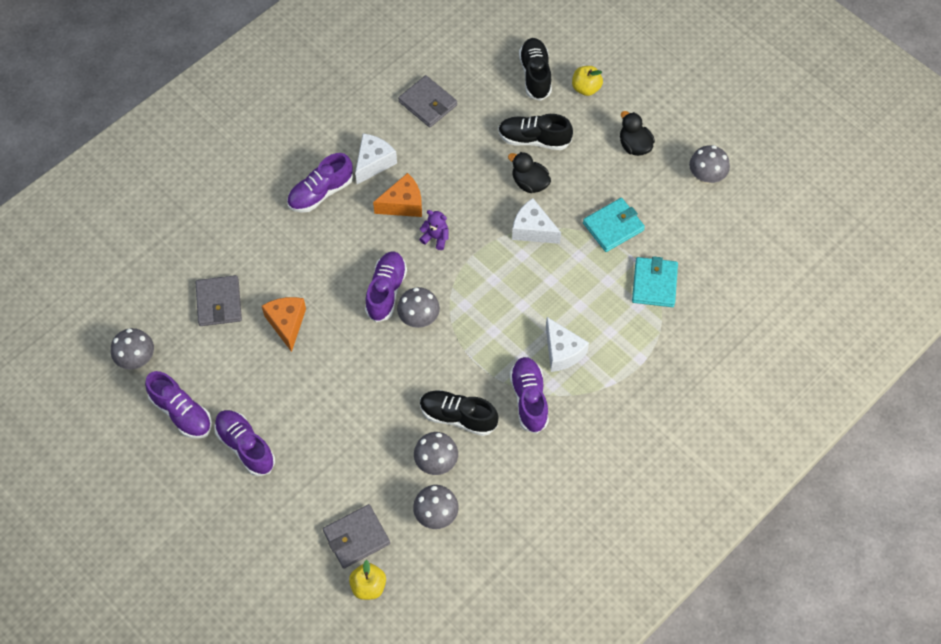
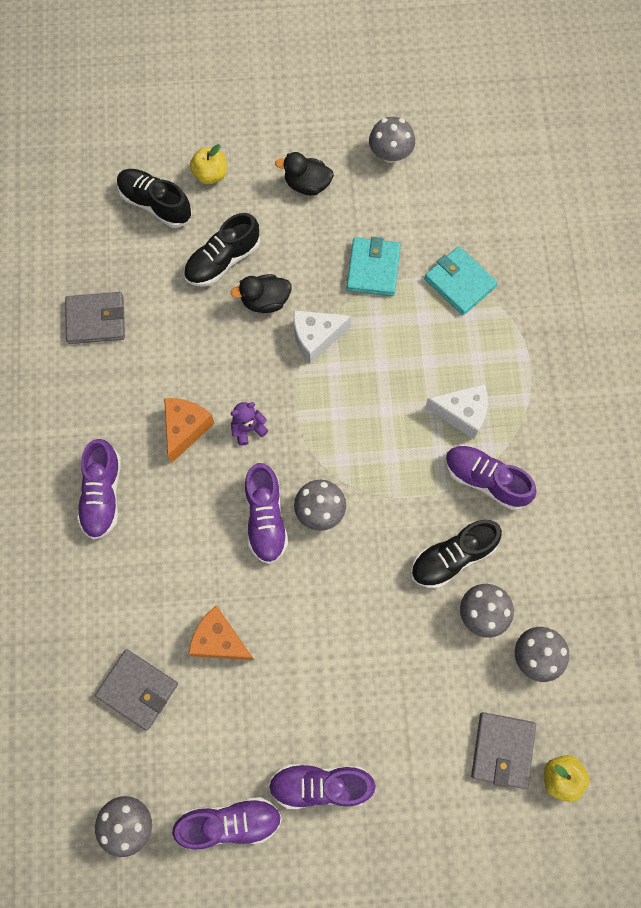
camera: 50 degrees left, 10 degrees up
(373, 163) = (115, 420): white cheese -> none
(386, 291) = (265, 518): purple shoe -> purple shoe turned 150 degrees counterclockwise

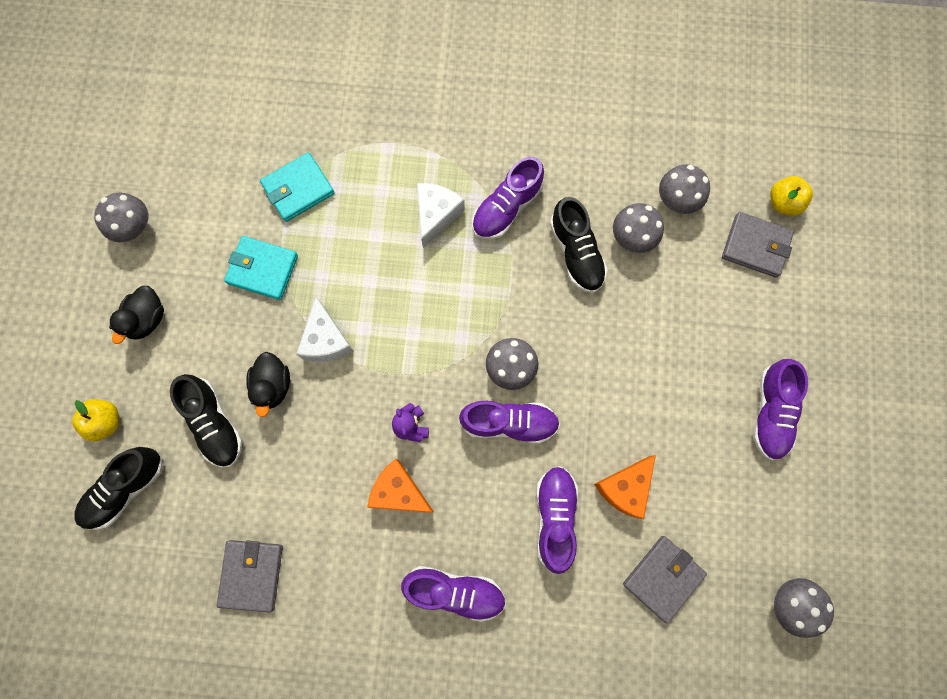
camera: 80 degrees left, 5 degrees up
(230, 822) = (797, 503): purple shoe -> purple shoe (555, 517)

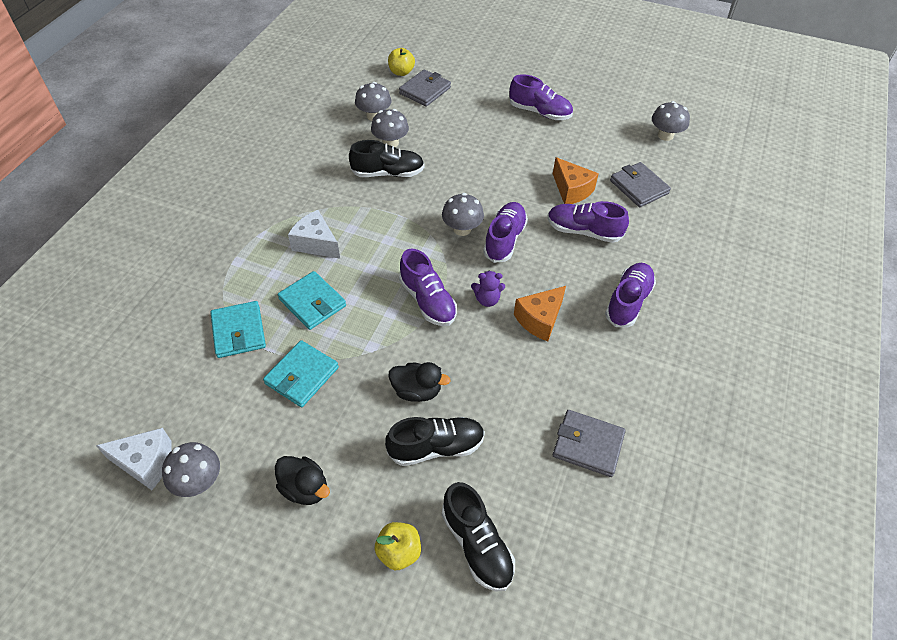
camera: 75 degrees left, 25 degrees down
(326, 340) = (391, 341): white cheese -> white cheese (146, 463)
(354, 244) = (312, 303): none -> turquoise wallet
(506, 208) = (332, 201): purple shoe -> purple shoe (428, 301)

